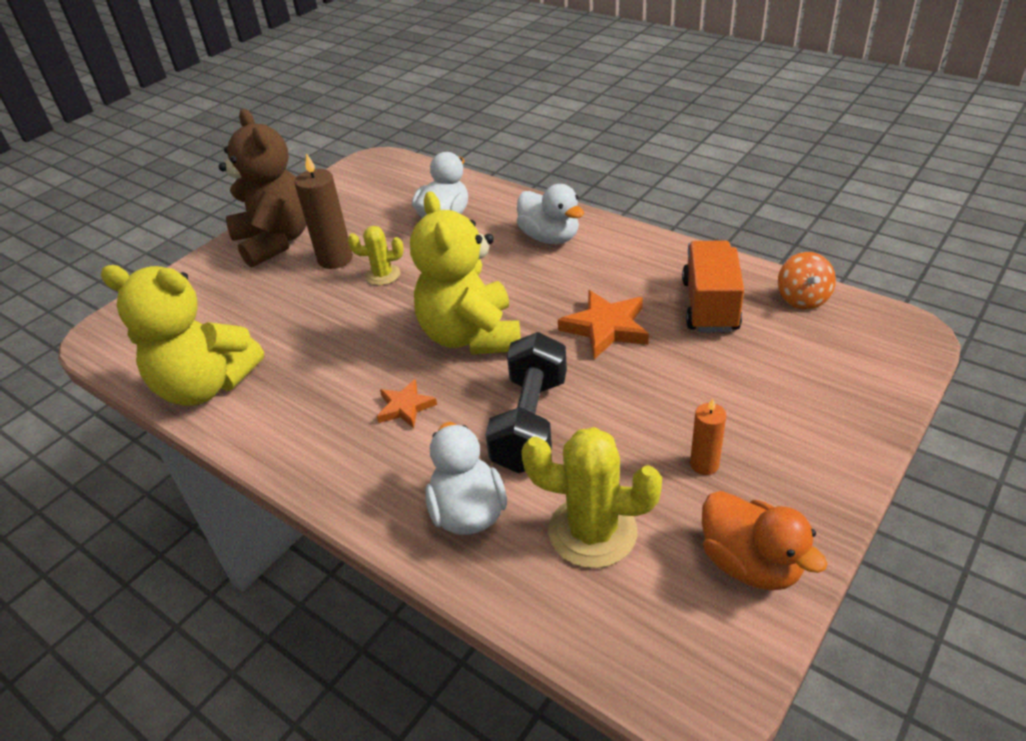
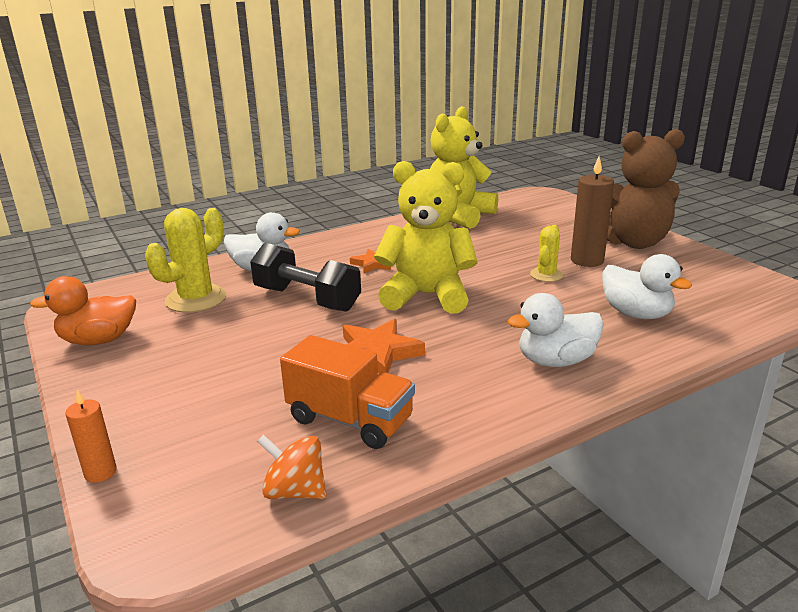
camera: 110 degrees right, 15 degrees down
(704, 464) = (185, 350): orange candle -> orange candle (100, 472)

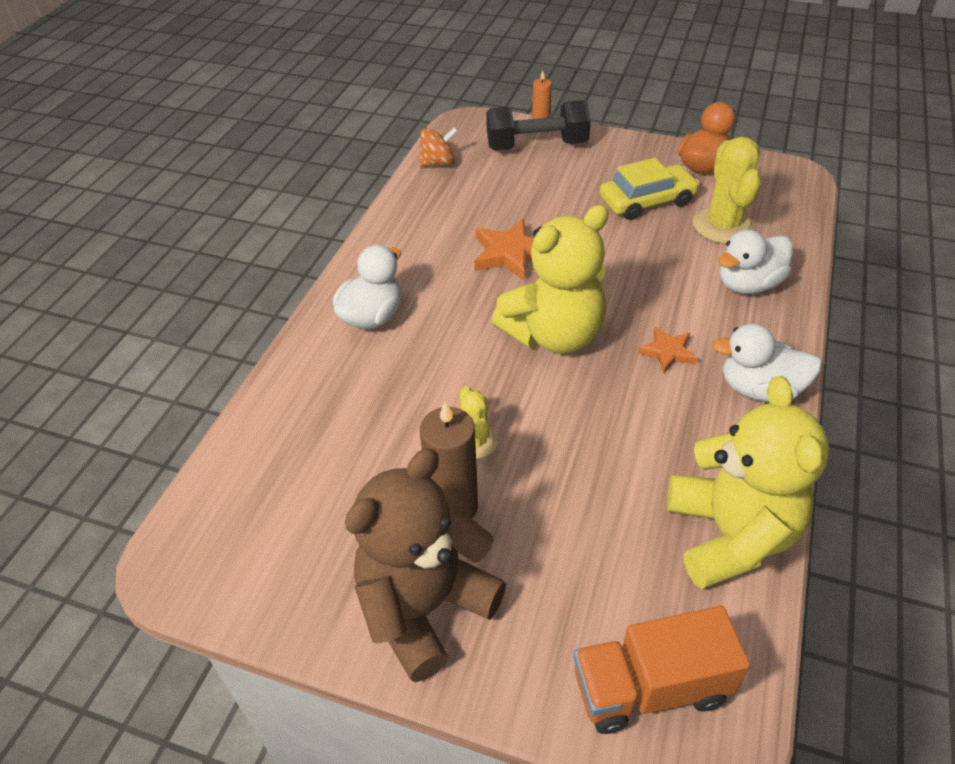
camera: 140 degrees right, 20 degrees up
(200, 338) = (647, 201): none -> yellow car
(307, 299) = (643, 273): black dumbbell -> black dumbbell (537, 146)
(350, 420) = (460, 204): orange truck -> orange truck (650, 687)
(636, 314) = (338, 420): white duck -> white duck (759, 389)

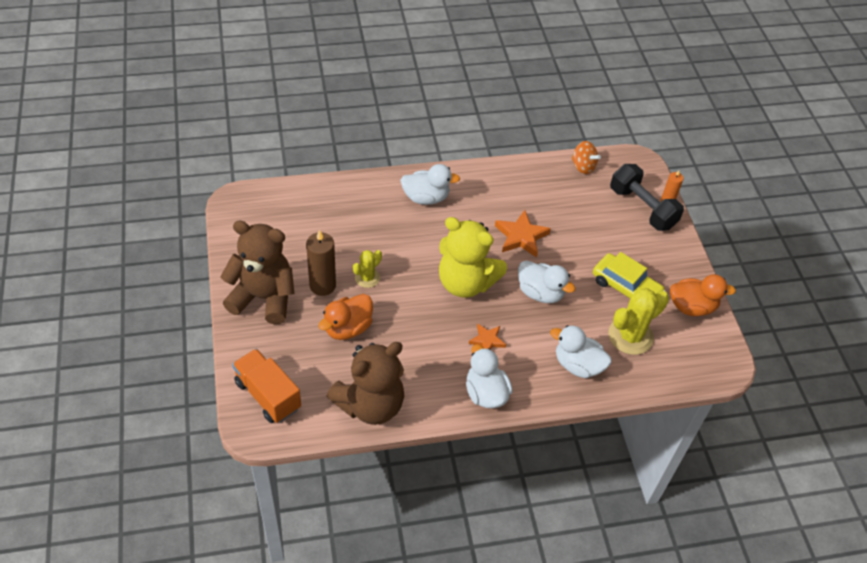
camera: 55 degrees right, 5 degrees up
(561, 506) = (348, 328): none -> orange duck
(614, 272) = (540, 293): none -> white duck
(729, 535) = (370, 404): yellow teddy bear -> brown teddy bear

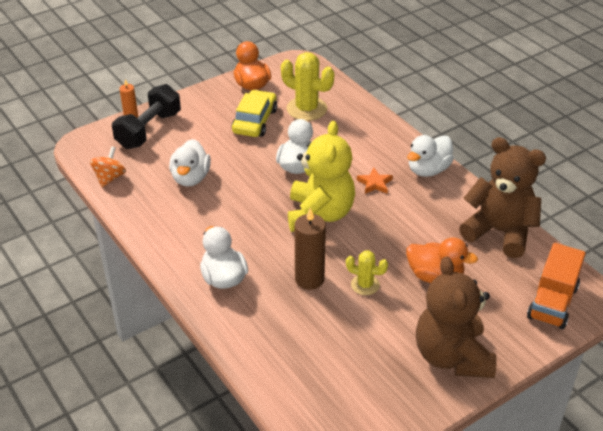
camera: 110 degrees left, 10 degrees down
(322, 285) = (400, 315): brown candle -> brown candle (309, 279)
(521, 236) = (235, 195): orange star -> none
(577, 365) = (358, 129): white duck -> white duck (191, 178)

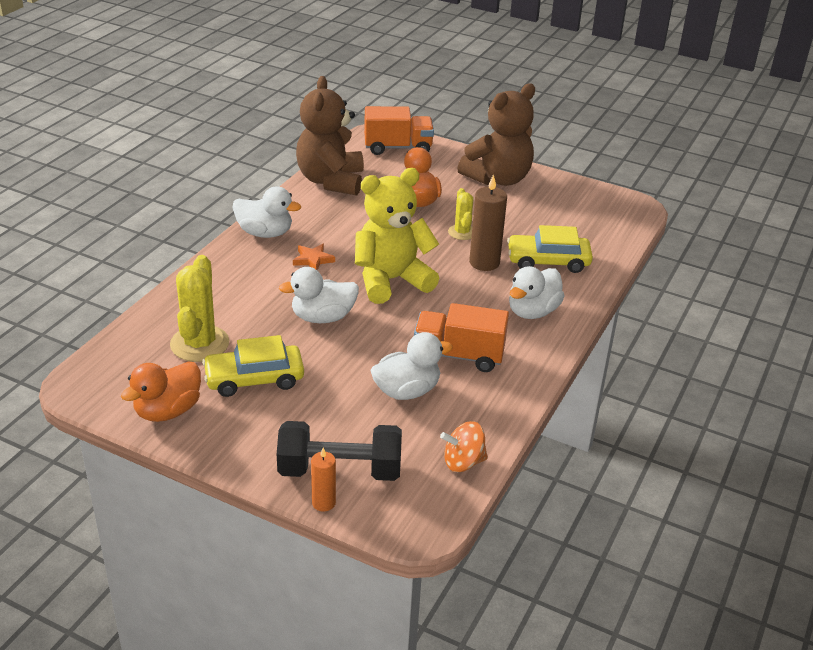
camera: 120 degrees left, 5 degrees down
(205, 215) = (458, 355): none -> orange truck
(284, 323) = (548, 261): none -> yellow car

